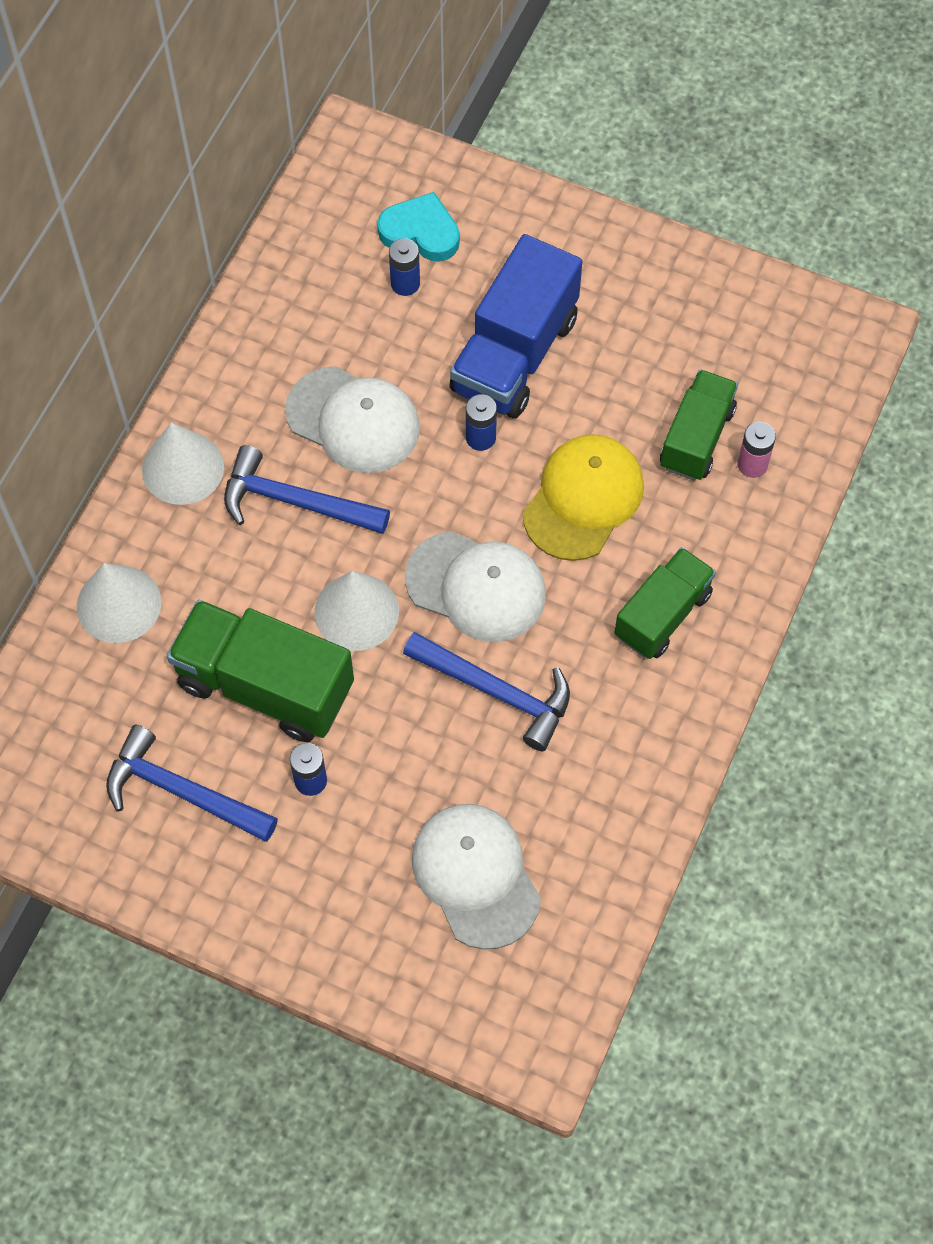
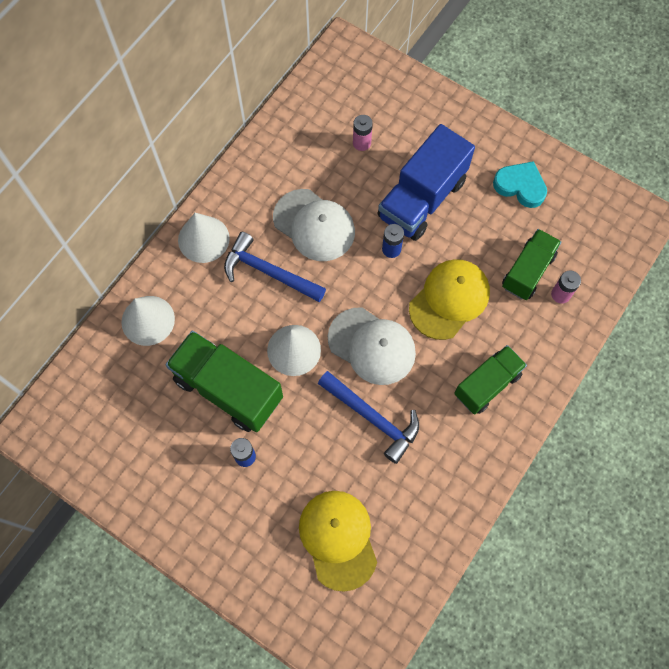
camera: 10 degrees right, 5 degrees up
(183, 792) = (164, 450): blue hammer -> none
(405, 283) = (361, 143): blue battery -> pink battery
(420, 232) = (377, 112): turquoise heart -> turquoise heart (520, 186)
(476, 876) = (338, 539): white cap -> yellow cap

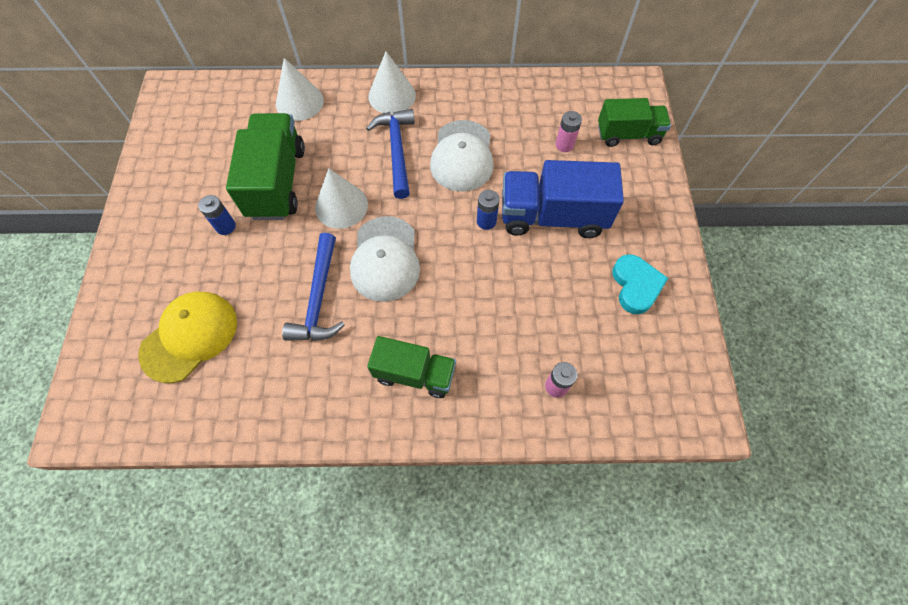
camera: 55 degrees right, 5 degrees down
(449, 299) = (474, 293): yellow cap -> none
(527, 271) = (556, 342): green truck -> green truck (628, 135)

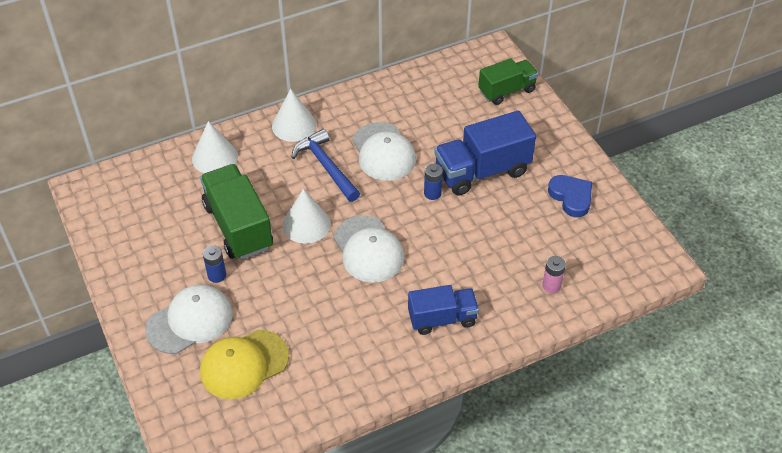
camera: 25 degrees left, 15 degrees down
(171, 266) = (190, 321): none -> white cap
(190, 336) = (244, 364): yellow cap -> yellow cap turned 135 degrees counterclockwise
(319, 298) = (332, 297): blue hammer -> none
(414, 373) = (442, 318): green truck -> blue truck
(564, 145) = (461, 115): pink battery -> none
(635, 286) = (571, 197): turquoise heart -> blue heart

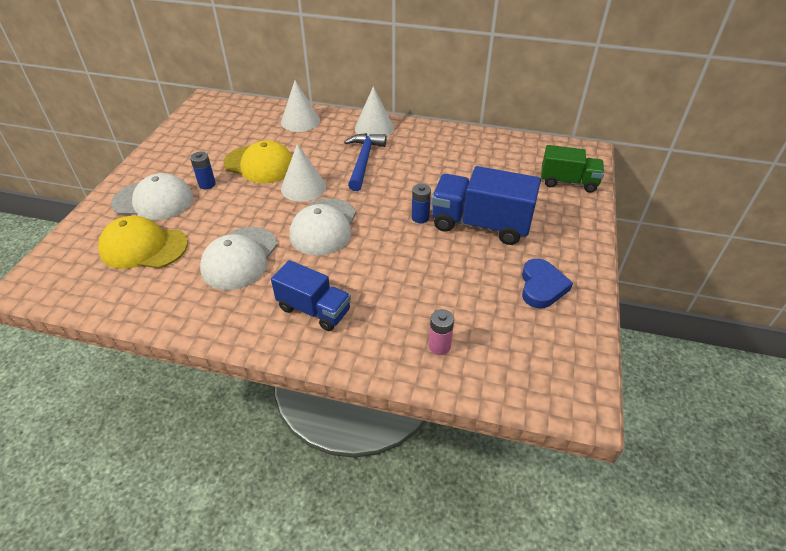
camera: 40 degrees right, 5 degrees down
(238, 226) = (260, 164): green truck -> yellow cap
(383, 152) = (416, 173): white cap -> white cap (240, 258)

